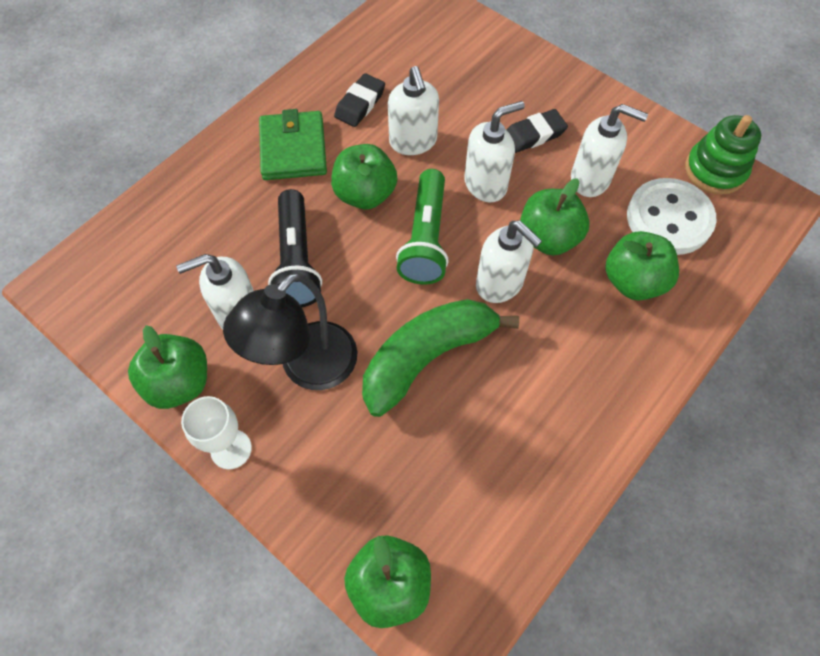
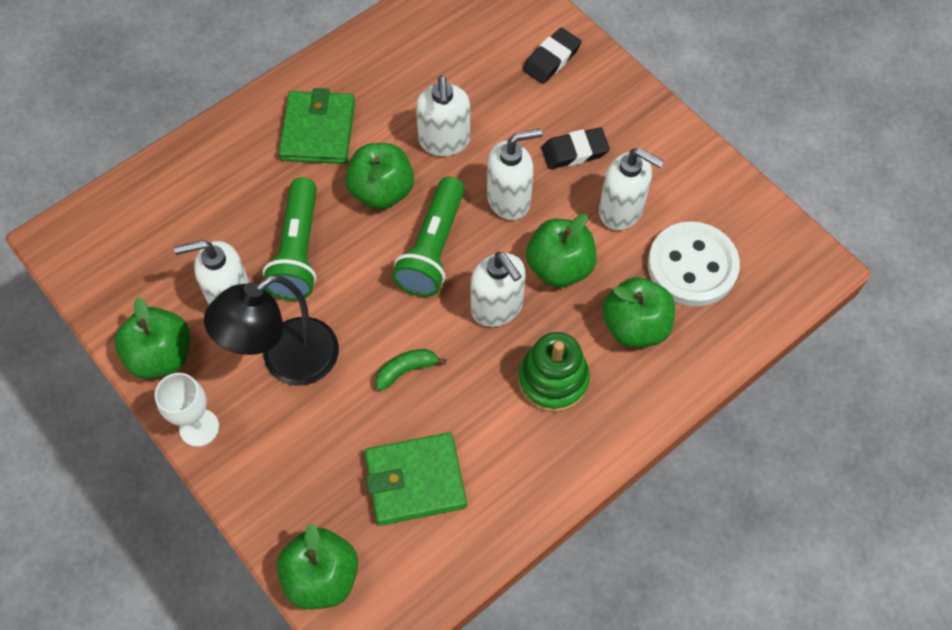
camera: 10 degrees right, 0 degrees up
(297, 260) = (298, 251): black flashlight -> green flashlight
(360, 104) = (398, 90): black eraser -> black eraser (551, 59)
(427, 357) = (406, 370): green banana -> green banana, size x0.42
(462, 466) = (415, 481): none -> green wallet
(715, 170) = (758, 220): green stacking toy -> green stacking toy (553, 380)

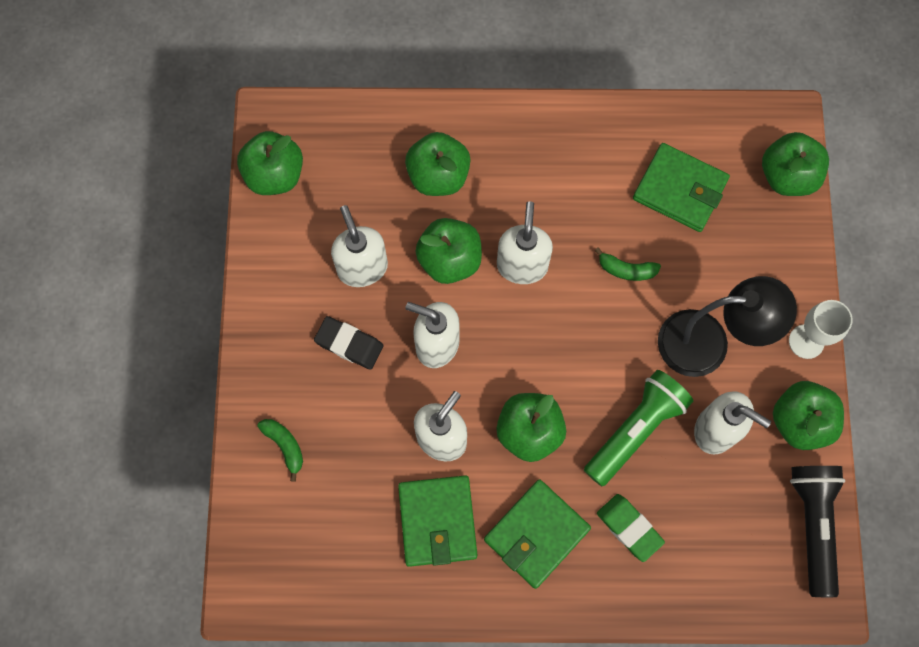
camera: 140 degrees left, 10 degrees up
(99, 284) = (813, 526): none -> black flashlight
(250, 182) = (629, 528): none -> green eraser
(398, 90) = (437, 521): none -> green wallet
(433, 248) = (529, 349): green flashlight -> none
(551, 59) = (285, 446): black eraser -> green banana
(553, 380) = (529, 184): green stacking toy -> none
(692, 266) = (355, 186): white button -> none
(762, 226) = (275, 175): none -> green apple

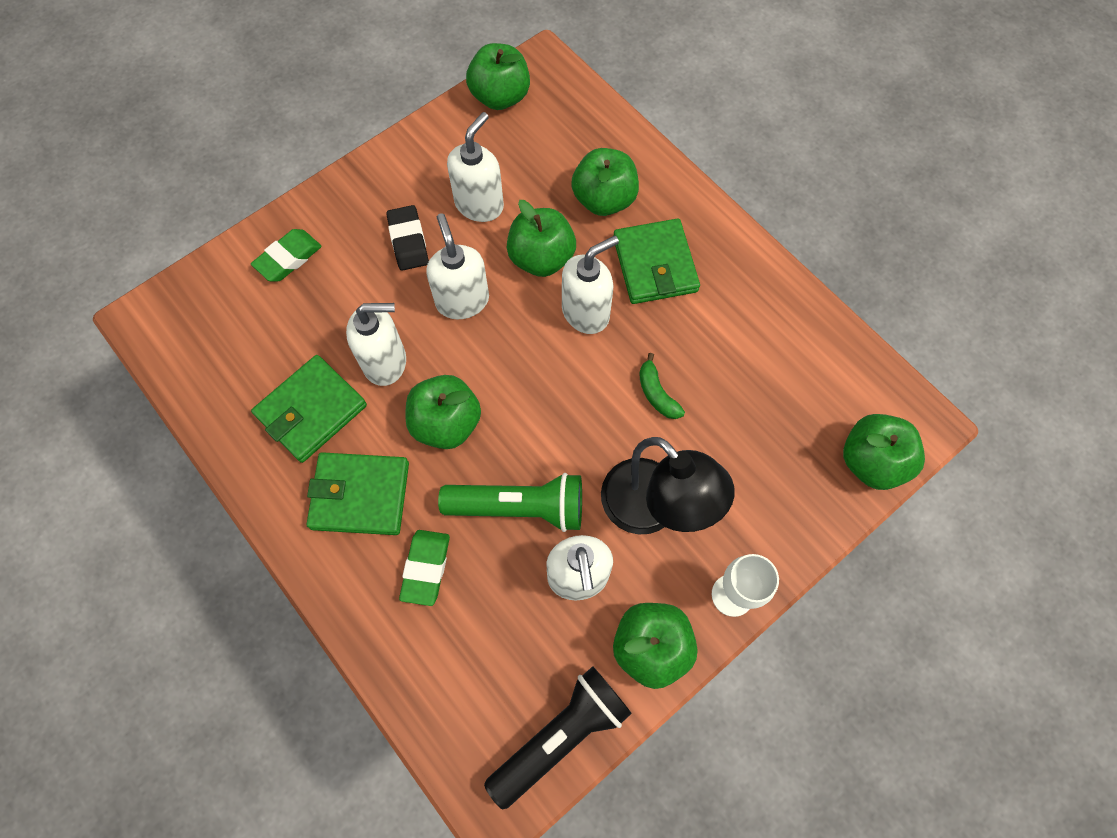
camera: 50 degrees right, 5 degrees down
(285, 446) = (288, 258): green banana -> green eraser
(680, 189) = (769, 382): green wallet -> green wallet (655, 265)

